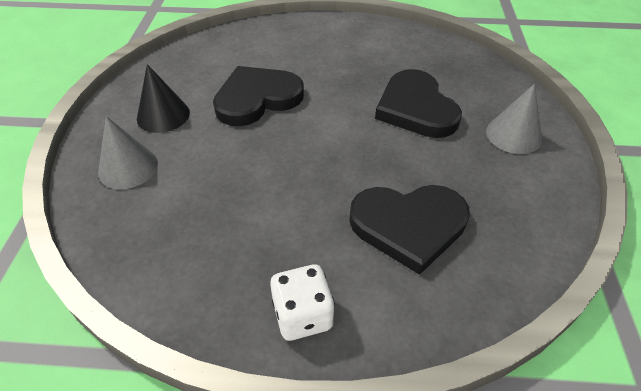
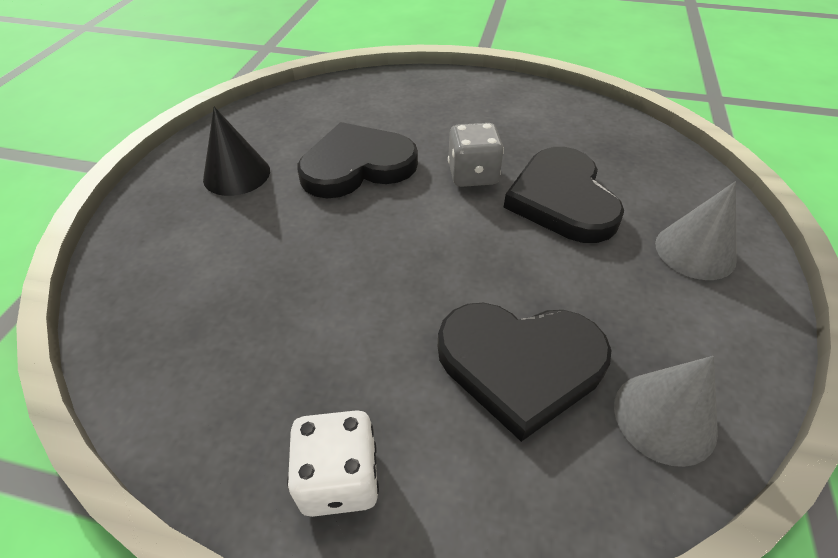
camera: 10 degrees right, 0 degrees up
(128, 167) = (174, 235): grey cone -> grey cone (664, 417)
(347, 97) = (473, 175): none -> grey dice

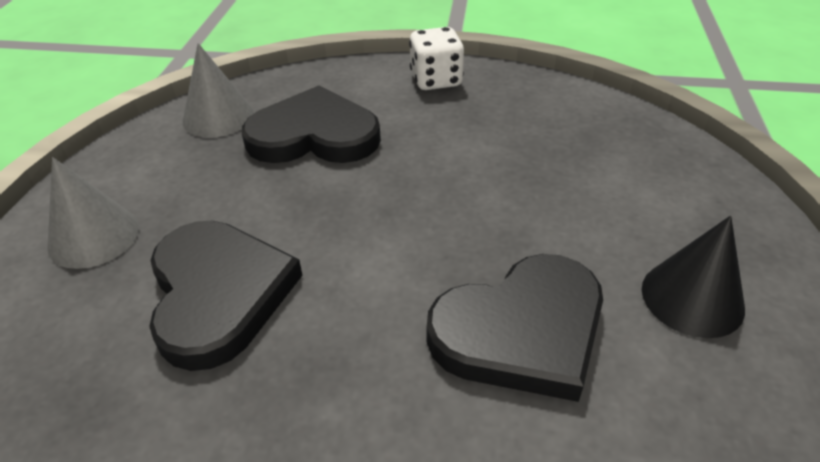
camera: 175 degrees right, 5 degrees down
(473, 175) = (339, 327): grey dice -> none

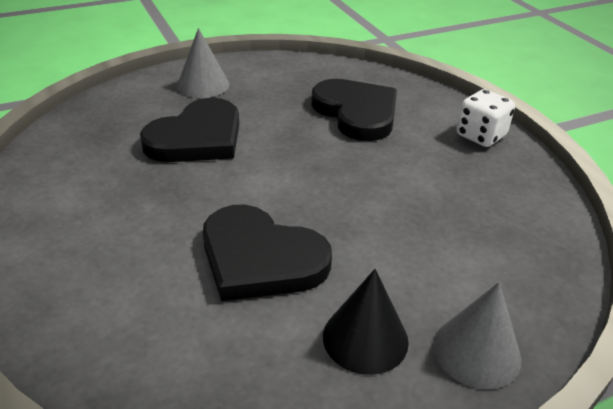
camera: 55 degrees right, 5 degrees down
(218, 117) = (333, 74): grey cone -> grey cone (476, 351)

